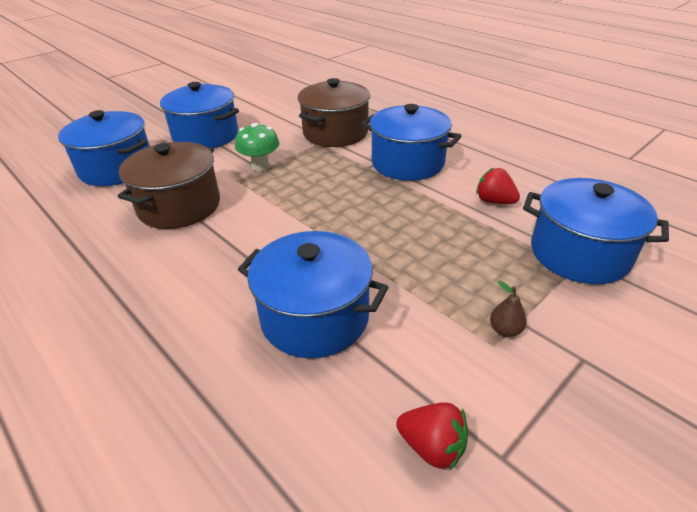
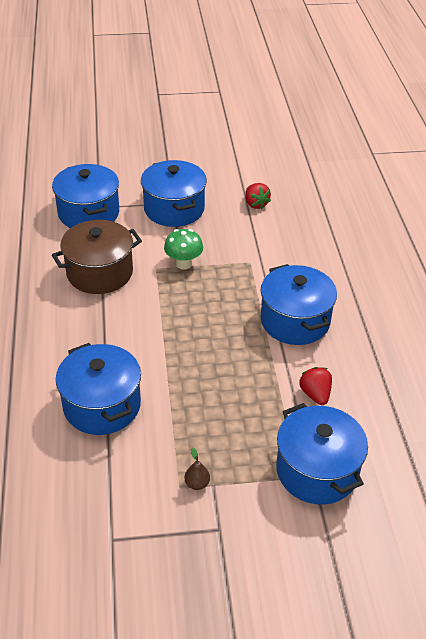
camera: 35 degrees right, 5 degrees up
(335, 133) = (274, 257): brown pot -> none
(432, 447) = (85, 511): red strawberry -> red strawberry (256, 204)

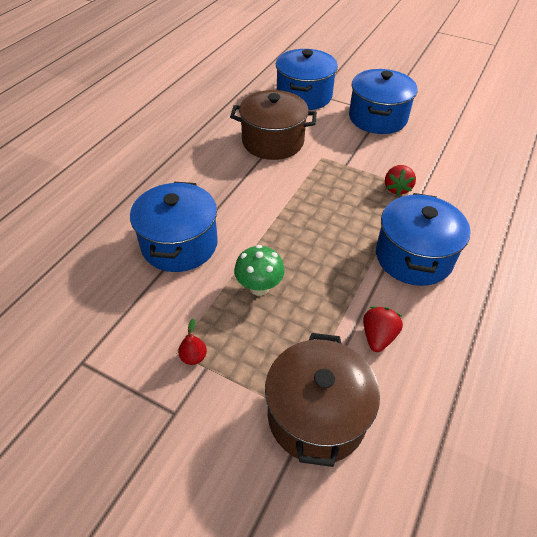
camera: 35 degrees right, 5 degrees up
(183, 264) = (348, 163): green mushroom -> green mushroom (259, 287)
(197, 483) = (193, 357): brown pear -> red pear
(256, 204) = (457, 141): red strawberry -> red strawberry (397, 188)
(317, 470) = (316, 415): blue pot -> brown pot

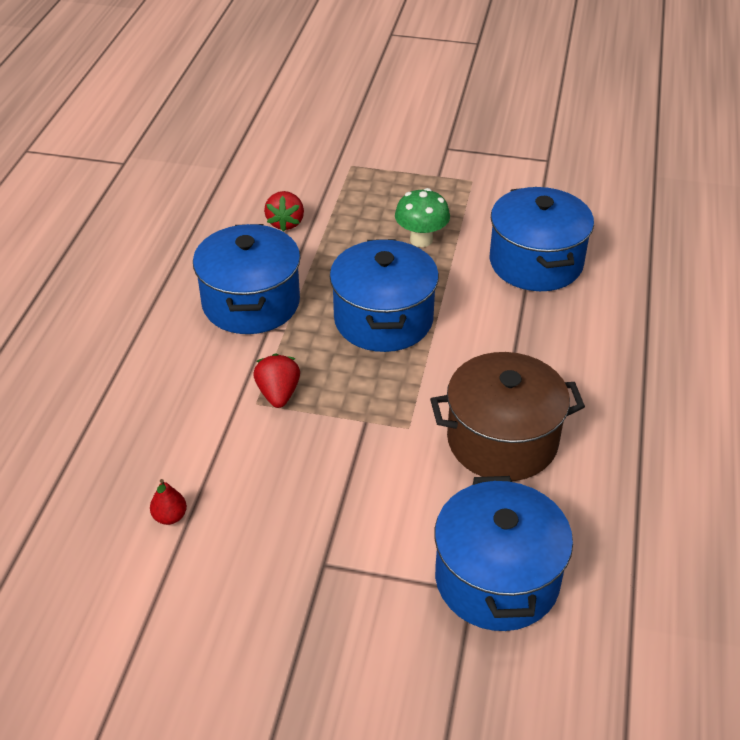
camera: 165 degrees right, 5 degrees down
(193, 357) = (453, 179): red pear -> red pear (170, 517)
(316, 415) = (331, 166): brown pot -> none
(377, 118) = (328, 547): blue pot -> blue pot (383, 319)

